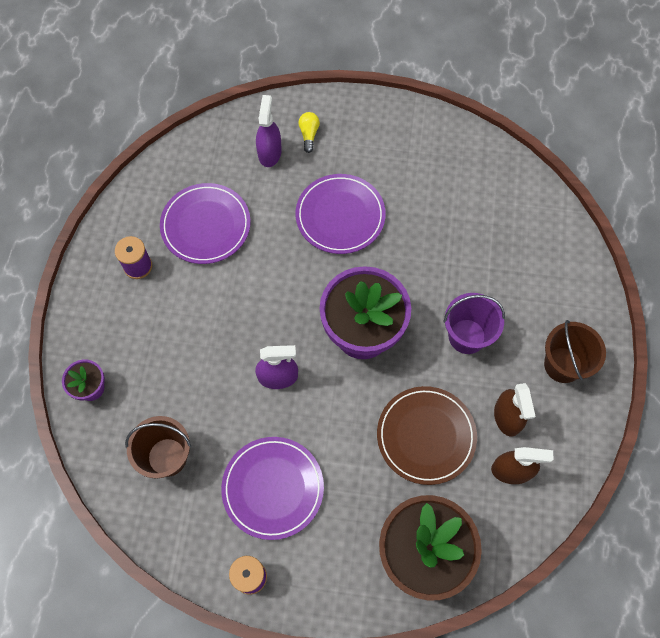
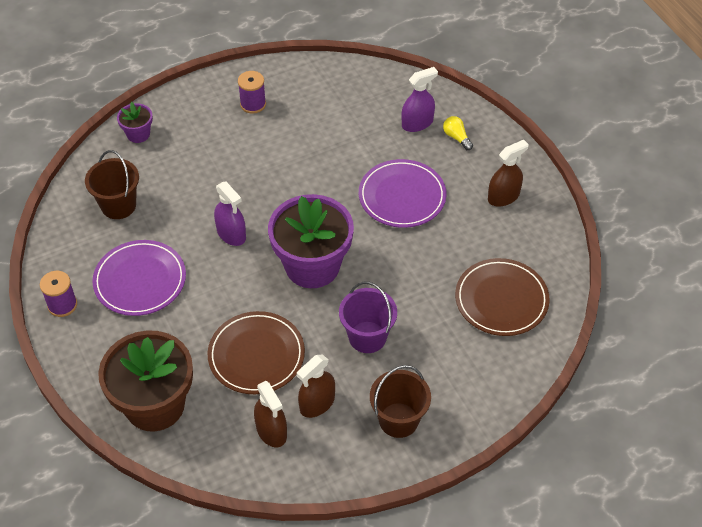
camera: 55 degrees right, 15 degrees down
(206, 225) = (320, 122): purple plate -> none
(309, 134) = (456, 137): yellow light bulb -> yellow light bulb turned 90 degrees counterclockwise
(397, 144) = (503, 196): none -> brown spray bottle
(498, 214) = (501, 300): none -> brown plate

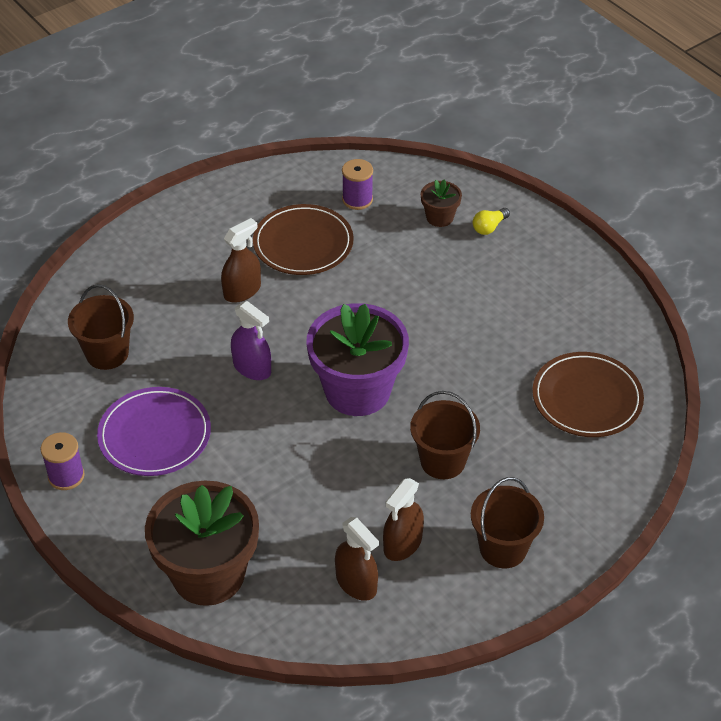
camera: 10 degrees left, 5 degrees down
(138, 134) = (111, 270): purple flower pot -> none
(253, 104) = (241, 219): purple spool -> purple spool (357, 199)
(256, 355) = (316, 500): brown plate -> brown plate (303, 244)
(367, 337) = (442, 461): purple bucket -> brown bucket
(402, 196) = (443, 300): purple plate -> none
(417, 123) = (439, 217): purple spray bottle -> brown flower pot
(456, 137) = (489, 227): yellow light bulb -> yellow light bulb turned 90 degrees counterclockwise
(503, 196) = (559, 285): brown spray bottle -> brown spray bottle (242, 291)

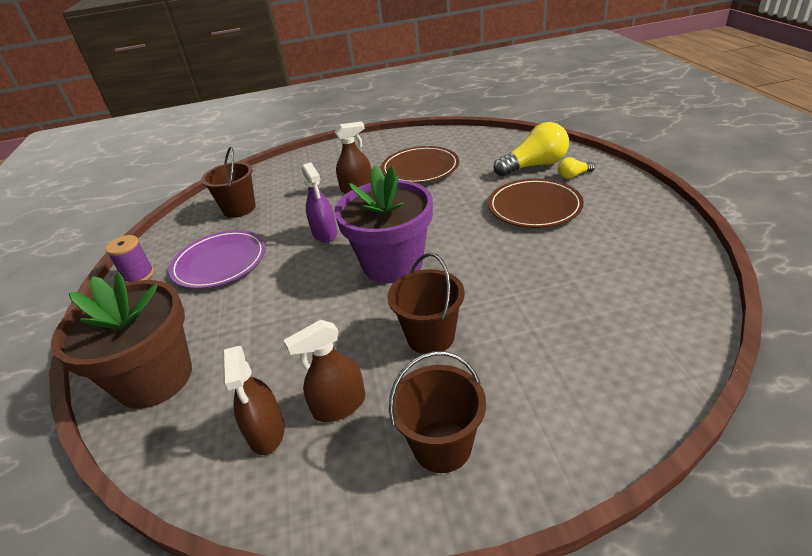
camera: 30 degrees right, 10 degrees down
(357, 199) = (476, 150): purple spool -> none
(439, 217) = (534, 166): brown flower pot -> yellow light bulb
(587, 398) = (614, 314): brown plate -> brown plate (534, 207)

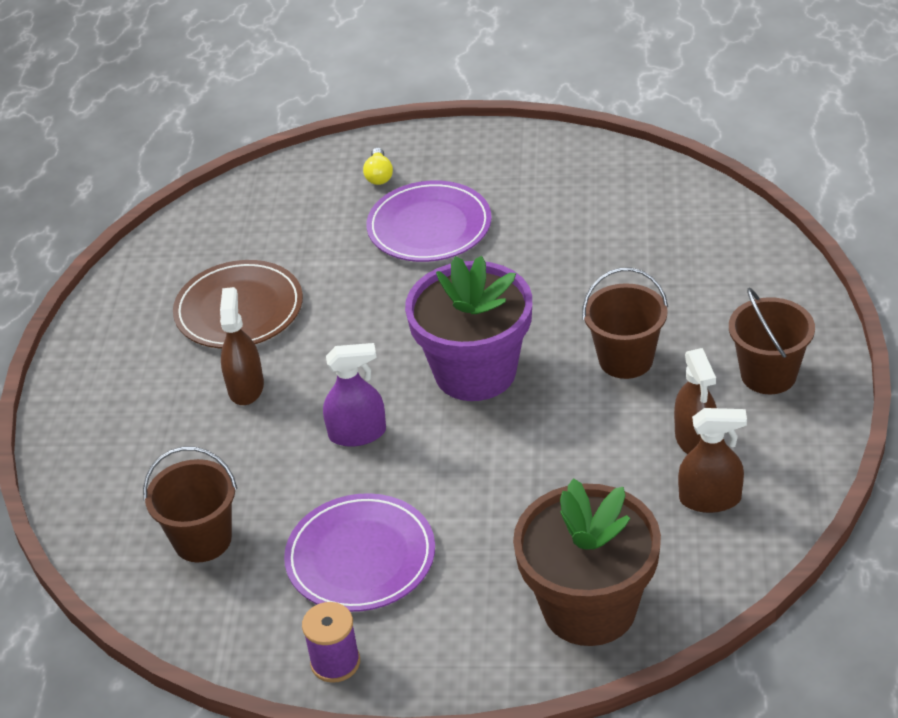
camera: 75 degrees left, 5 degrees up
(534, 166) = (325, 200): yellow light bulb -> none
(534, 207) = (429, 227): brown plate -> purple plate

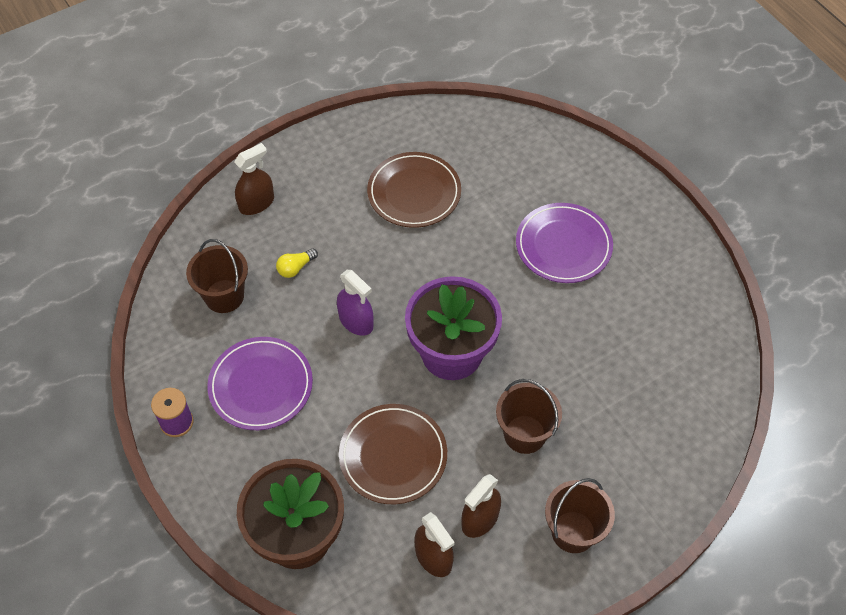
camera: 50 degrees right, 15 degrees up
(246, 387) = (353, 239): brown spray bottle -> brown spray bottle (256, 203)
(379, 175) = (589, 187): yellow light bulb -> yellow light bulb (295, 268)
(558, 478) = (393, 456): none -> brown plate

